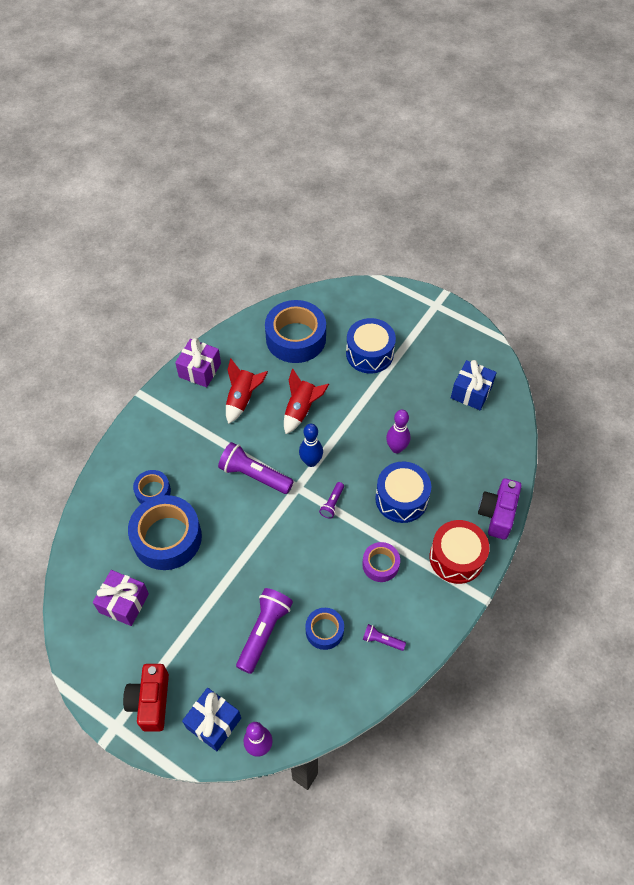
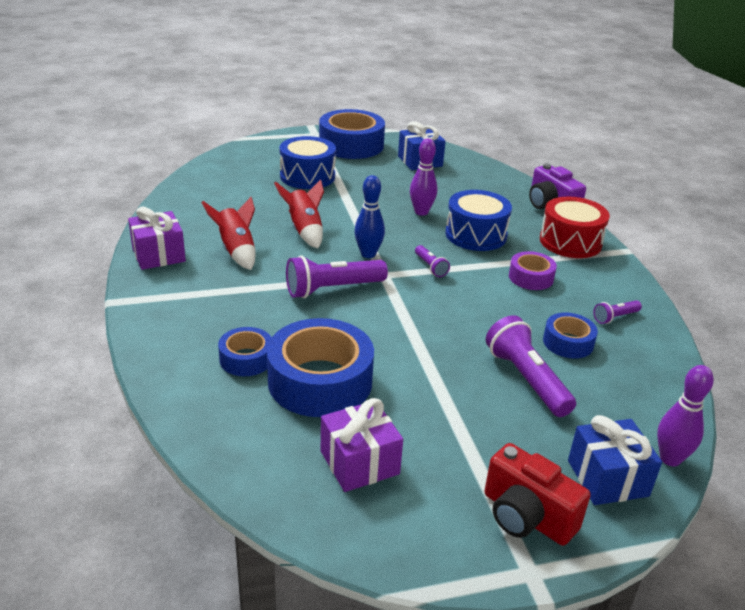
camera: 50 degrees left, 25 degrees down
(296, 338) = (226, 195): blue tape -> blue tape (351, 145)

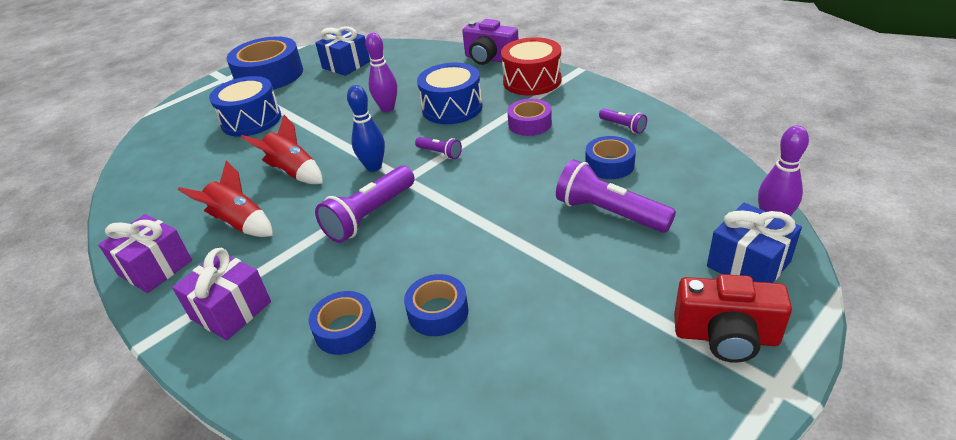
camera: 25 degrees left, 5 degrees up
(320, 381) = (438, 312): blue tape -> blue tape, size x0.53
(359, 462) = (547, 373): purple gift -> purple gift (231, 310)
(615, 317) = (623, 126): purple flashlight -> purple flashlight turned 75 degrees counterclockwise

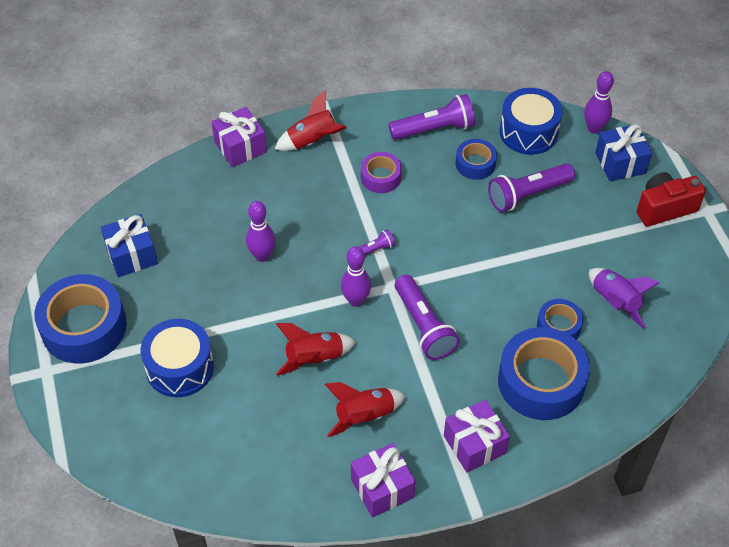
camera: 65 degrees left, 15 degrees up
(345, 329) = (541, 381): blue tape -> blue tape, size x1.90
(374, 167) = (356, 300): blue bowling pin -> purple bowling pin
(452, 108) = (307, 212): blue drum -> blue drum (528, 132)
(490, 59) = (240, 147): purple camera -> purple gift
(515, 349) = (614, 302): none -> purple rocket
(532, 81) = (312, 141): red drum -> red rocket
(623, 126) = (434, 129): purple flashlight -> purple flashlight, size x1.96
(726, 337) = (664, 208): red camera -> red camera turned 150 degrees counterclockwise

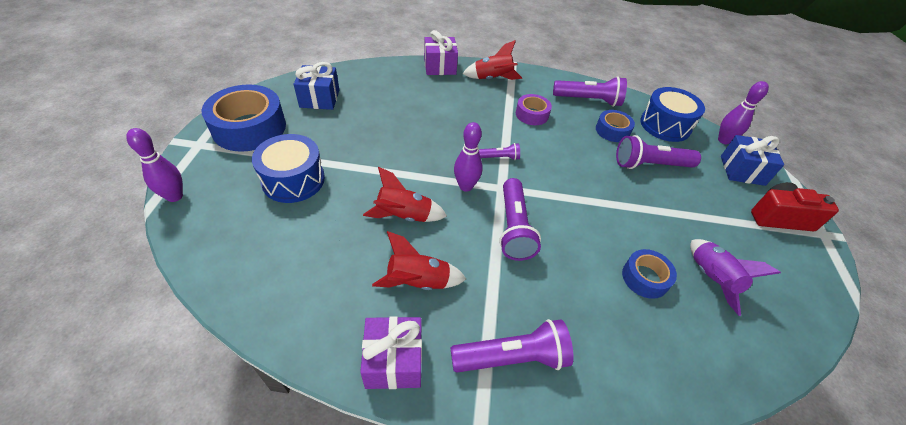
camera: 20 degrees right, 5 degrees down
(262, 256) = (411, 131): purple bowling pin -> purple bowling pin (175, 196)
(474, 444) = (512, 358): purple gift -> purple flashlight
(541, 381) = (609, 323): blue tape -> none

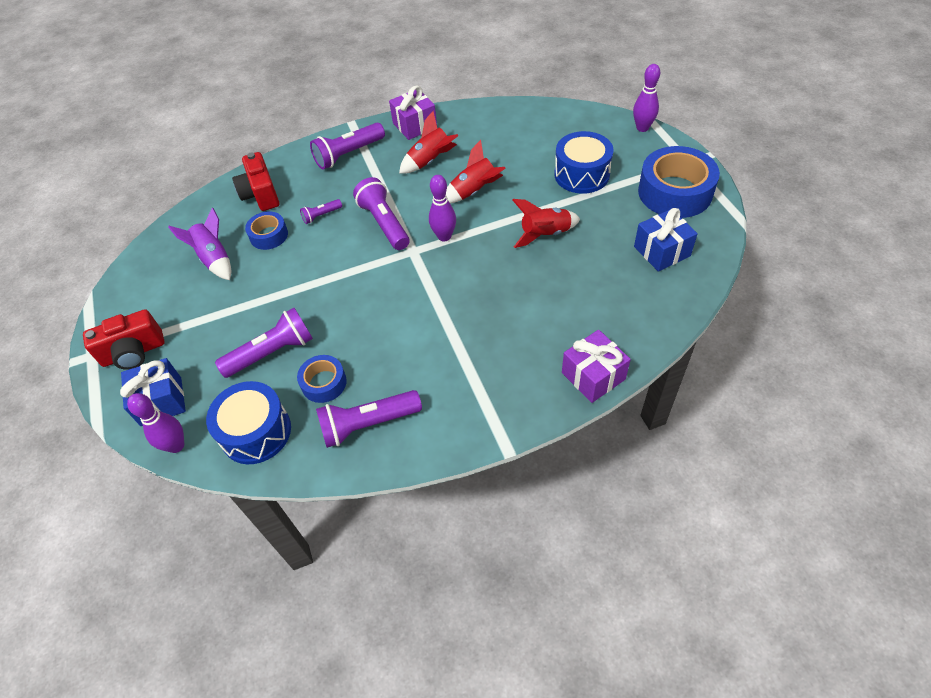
camera: 160 degrees right, 5 degrees up
(492, 79) = (511, 392): red rocket -> red rocket (545, 234)
(500, 157) = (431, 280): purple flashlight -> purple flashlight (321, 215)
(532, 114) = (429, 356): purple tape -> none
(652, 350) = (261, 194): none -> red camera

